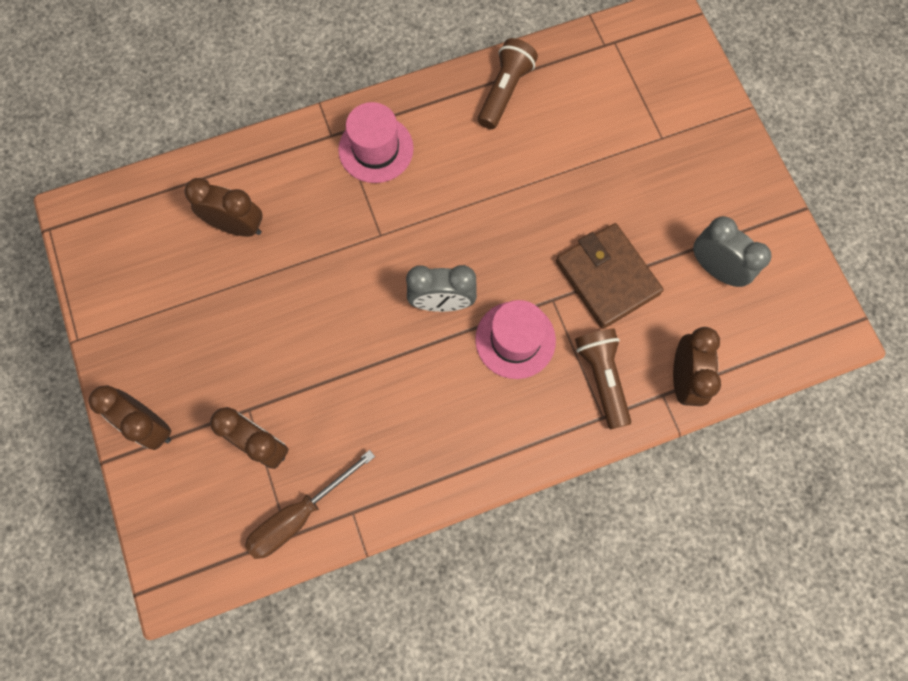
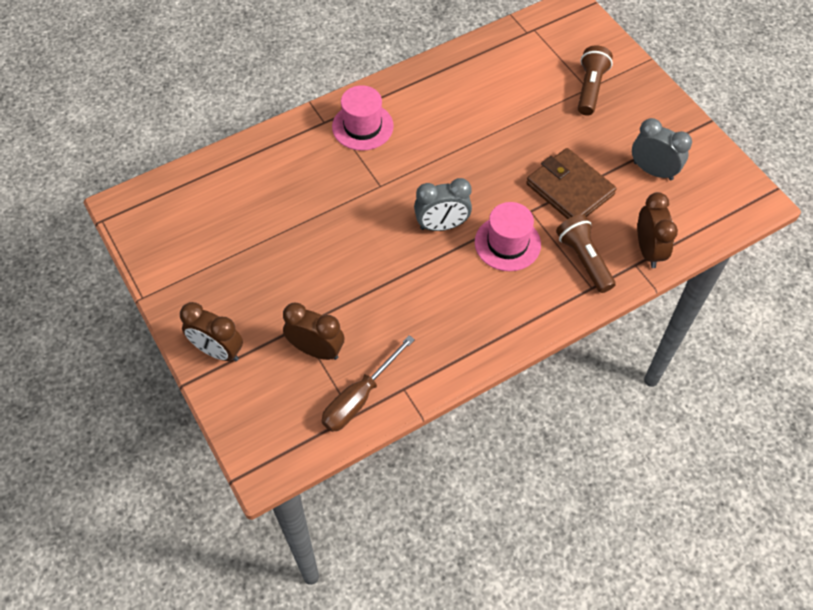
camera: 10 degrees left, 15 degrees down
(237, 226) = (261, 196): brown clock -> none
(504, 91) = (456, 73): brown flashlight -> brown flashlight (590, 88)

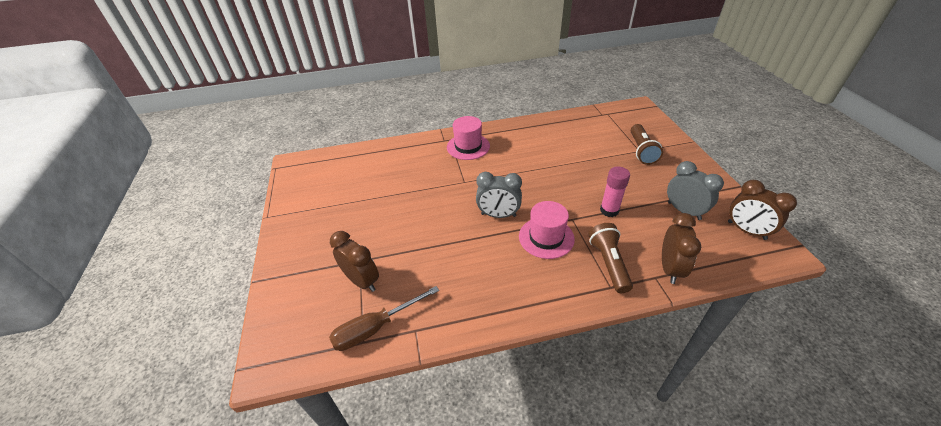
camera: 20 degrees right, 15 degrees down
(218, 351) = (292, 263): brown clock -> brown clock (746, 230)
(570, 189) = (609, 210): brown wallet -> pink glue stick
(590, 88) = (641, 151): brown flashlight -> brown flashlight turned 150 degrees clockwise

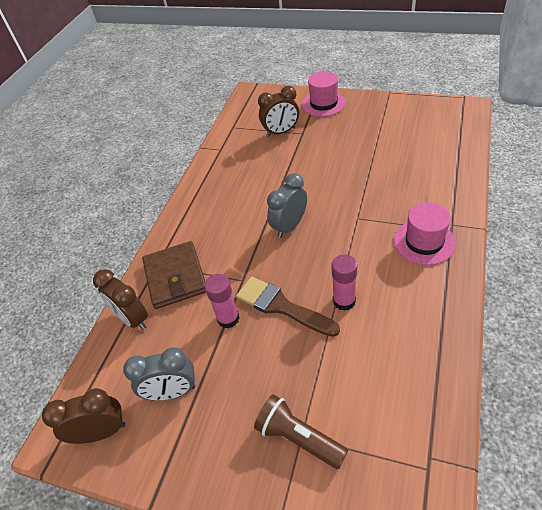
camera: 125 degrees right, 5 degrees up
(375, 328) = (237, 133): brown screwdriver -> none
(544, 164) = (344, 301): none -> pink glue stick
(546, 237) = (236, 248): pink hat -> pink hat (323, 104)
(574, 189) = (281, 306): none -> brown brush
(608, 263) = (175, 277): brown flashlight -> brown wallet

